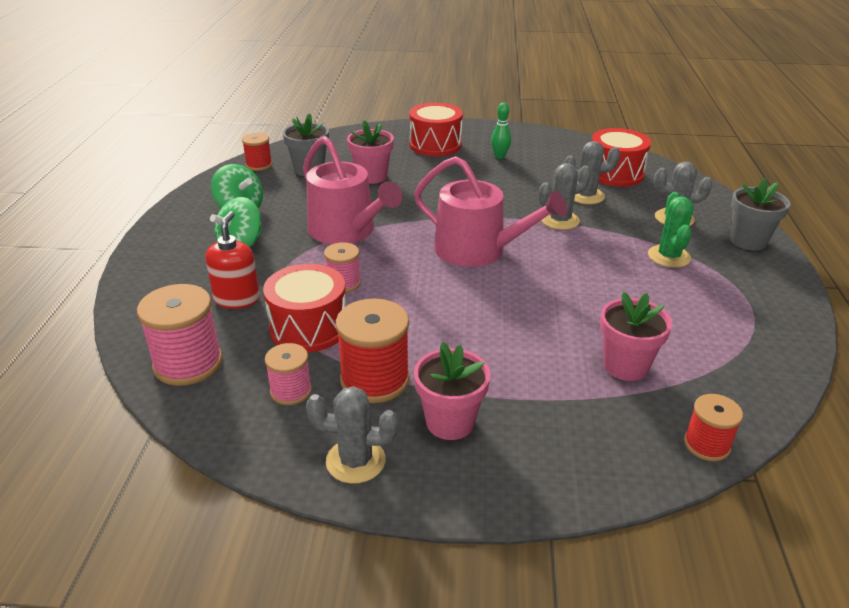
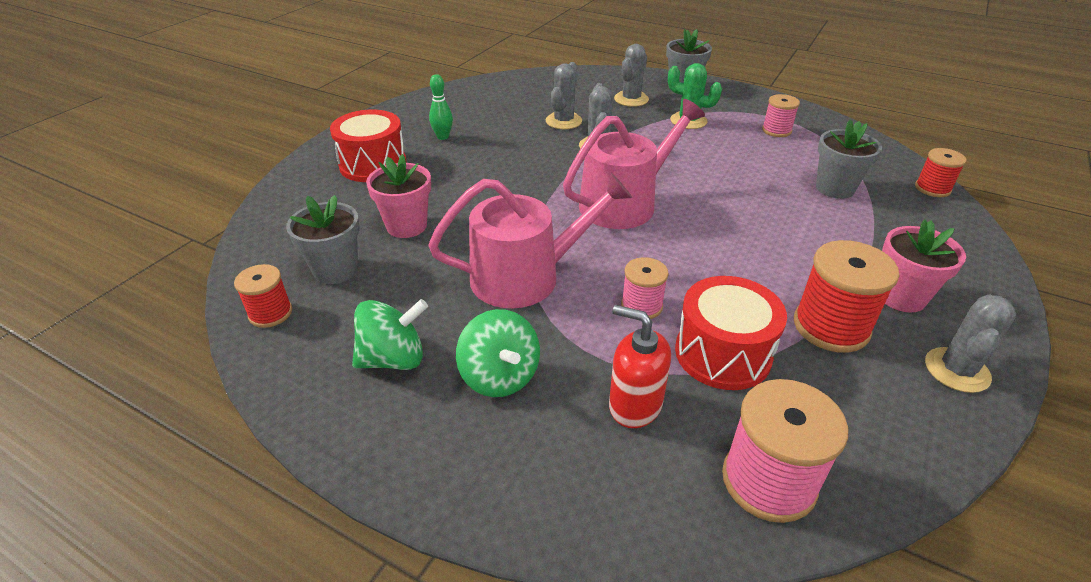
camera: 65 degrees left, 5 degrees up
(291, 391) = (841, 393): pink spool -> pink spool (776, 130)
(615, 174) = (535, 96): red drum -> none
(625, 366) = (835, 188): pink flower pot -> grey flower pot

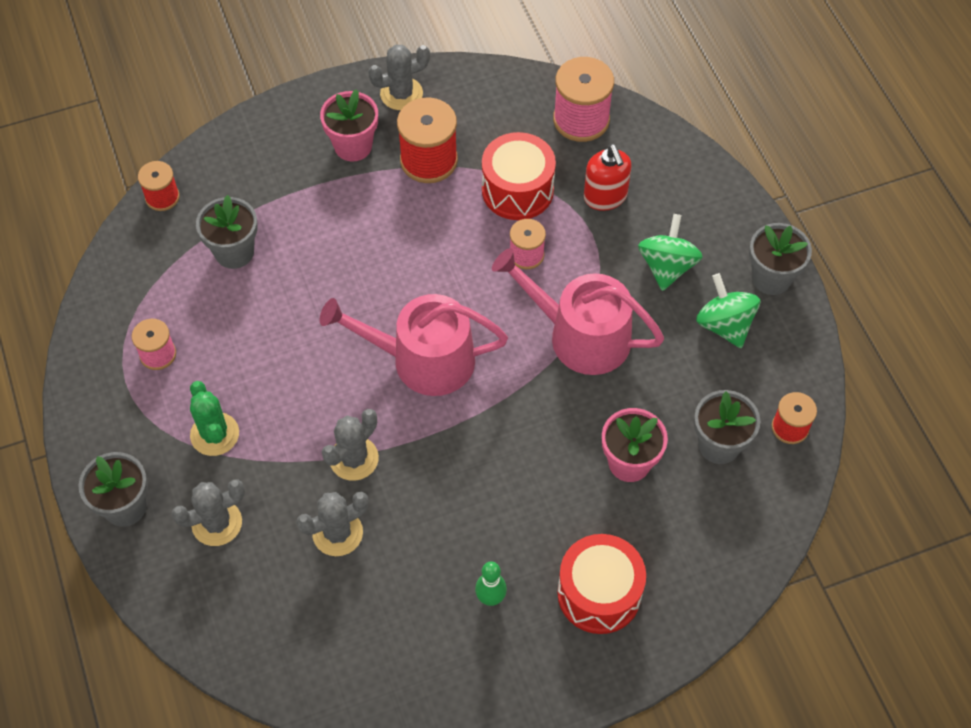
camera: 140 degrees left, 20 degrees up
(369, 437) = (771, 278): none -> grey flower pot
(393, 359) = (724, 325): green spinning top -> green spinning top turned 45 degrees clockwise

